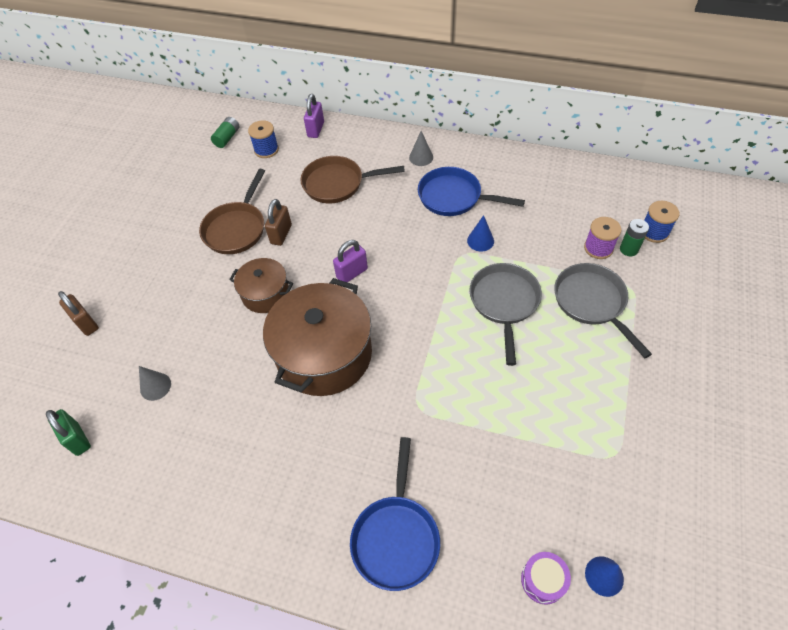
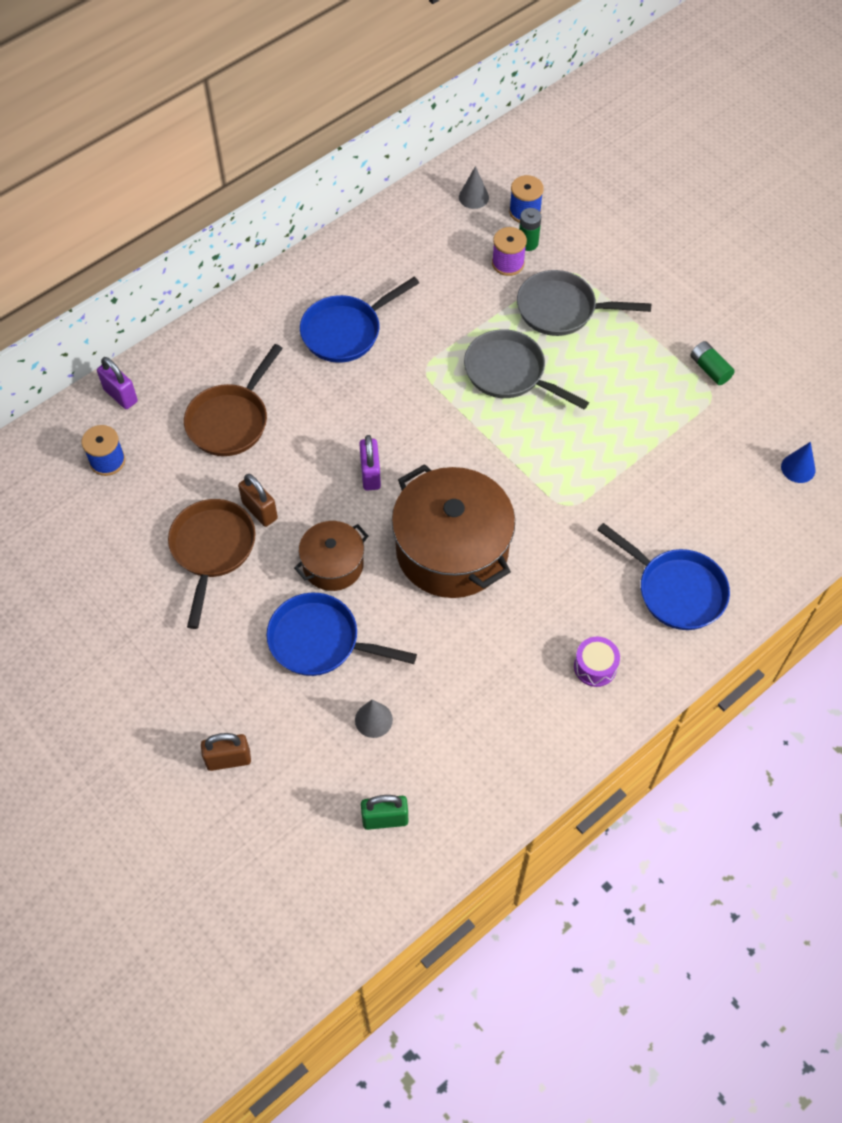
camera: 60 degrees left, 5 degrees up
(201, 320) = (320, 641): none -> blue pan
(227, 138) = (45, 491): green battery -> green battery (710, 369)
(236, 228) = (212, 549): brown pan -> brown pan turned 135 degrees counterclockwise
(421, 157) = (262, 325): grey cone -> grey cone (473, 197)
(480, 241) = (421, 345): blue cone -> none
(543, 580) = (776, 509): purple drum -> purple drum (595, 667)

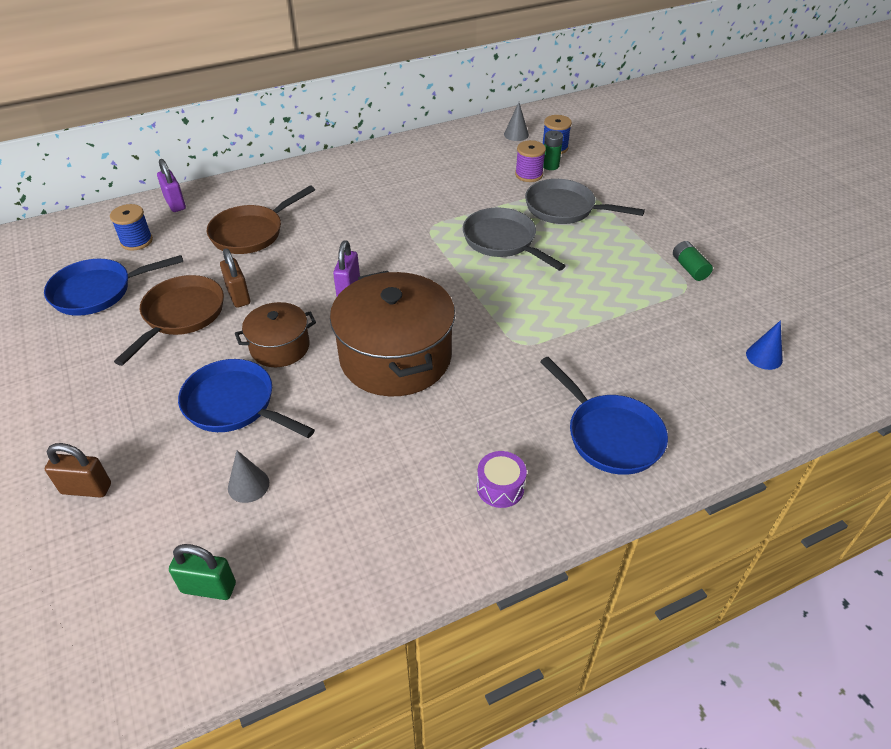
camera: 15 degrees right, 15 degrees down
(345, 331) = (376, 194): blue pan -> blue pan (98, 291)

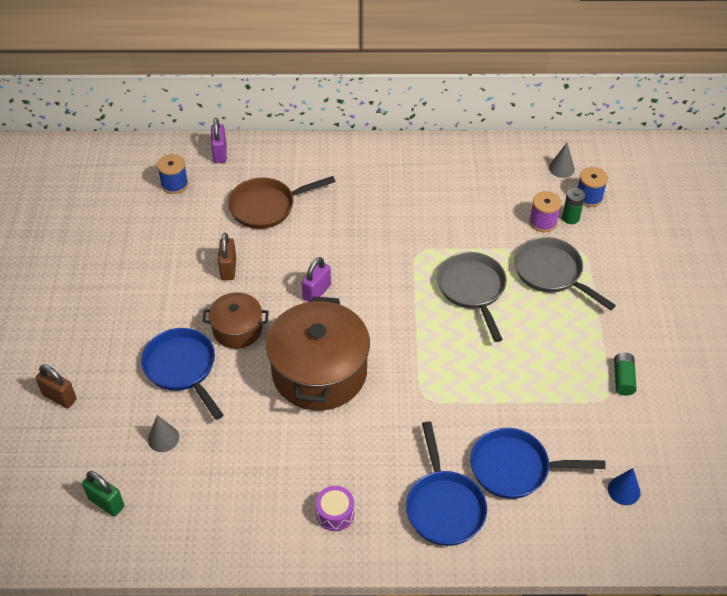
camera: 25 degrees right, 5 degrees up
(98, 291) = (127, 226): blue pan -> blue pan (515, 468)
(181, 315) = (178, 272): brown pan -> none

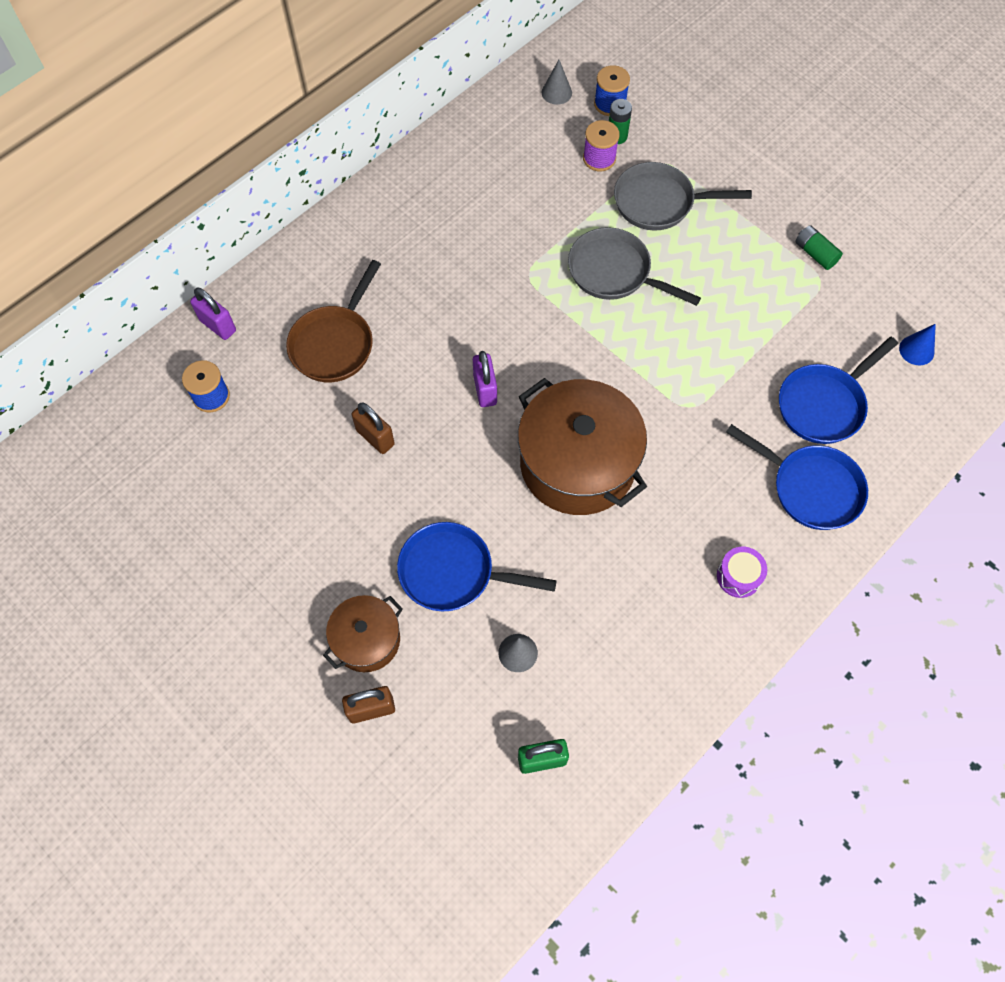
camera: 45 degrees left, 15 degrees up
(237, 329) = (457, 489): brown pot -> brown pot (367, 640)

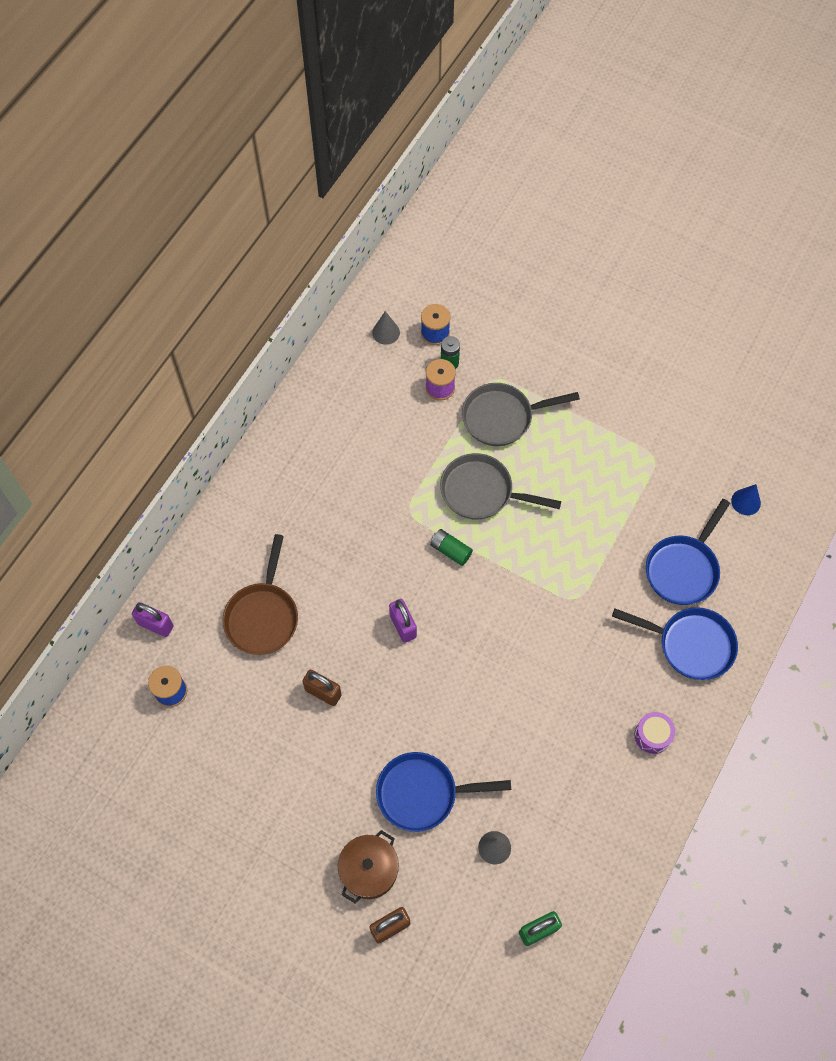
camera: 15 degrees left, 0 degrees up
(577, 463) = (498, 672): brown pot -> none
(815, 254) = (643, 434): green battery -> green battery (450, 550)

